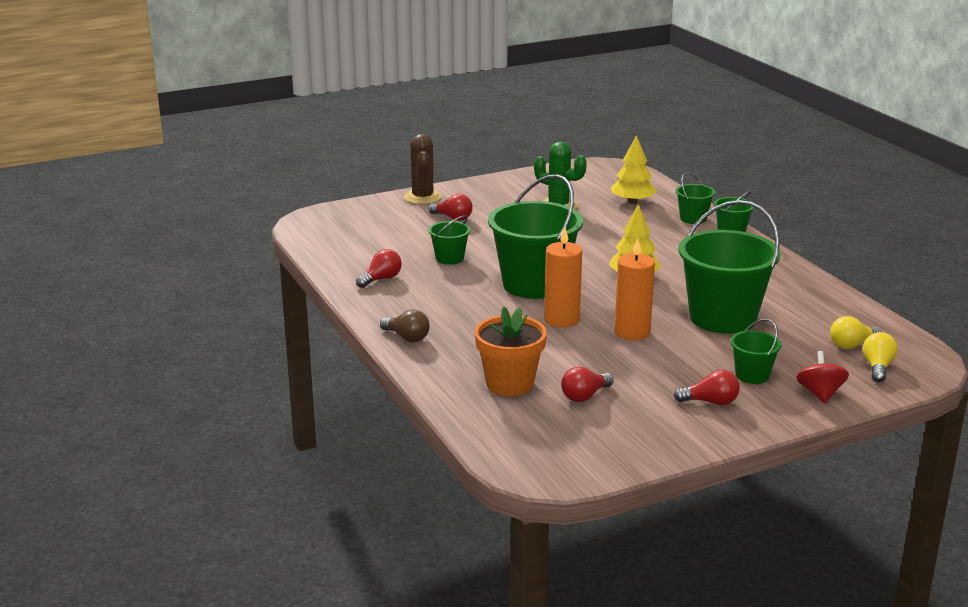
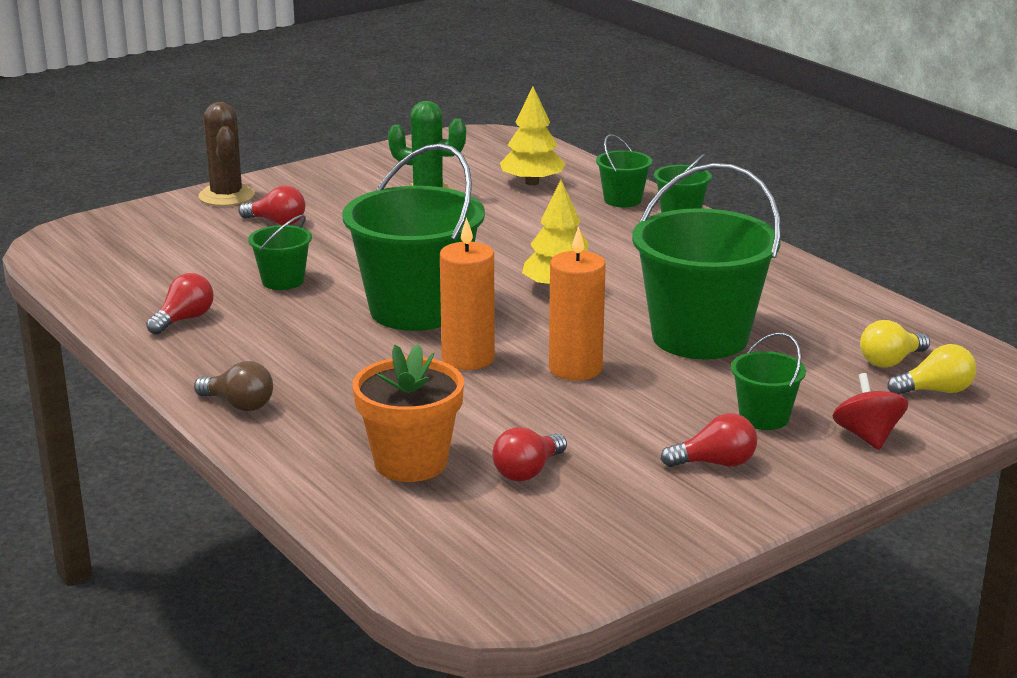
camera: 10 degrees left, 0 degrees up
(877, 367) = (935, 391): yellow light bulb -> yellow light bulb turned 75 degrees clockwise

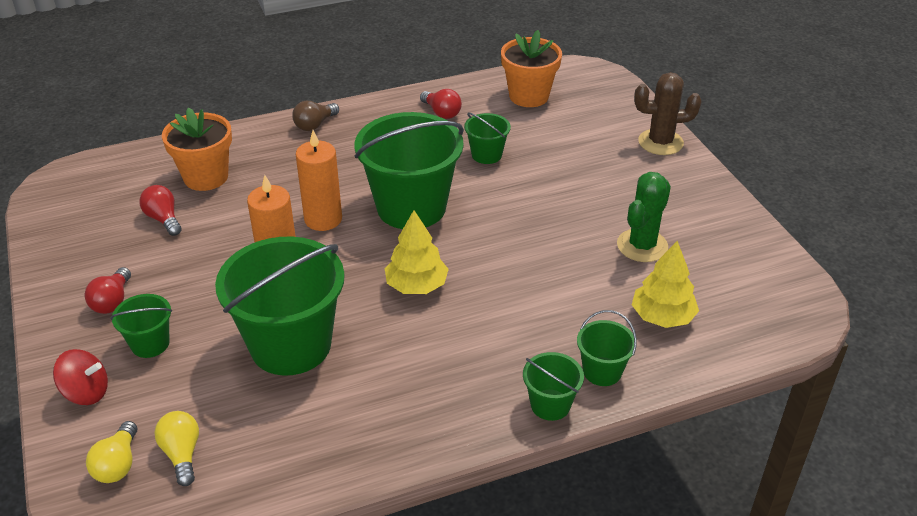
camera: 105 degrees right, 15 degrees up
(129, 270) = (529, 96): none -> orange flower pot
(277, 222) = (599, 161): red light bulb -> none

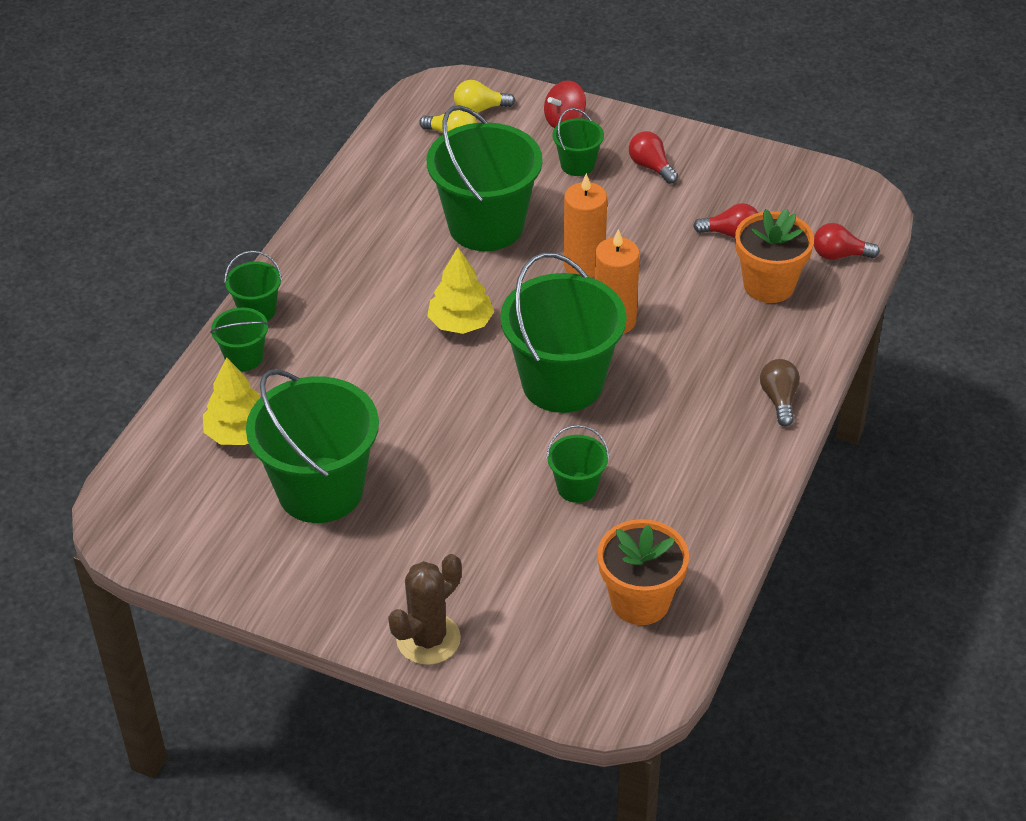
camera: 135 degrees right, 5 degrees up
(118, 464) = (480, 109): yellow light bulb -> yellow light bulb turned 60 degrees counterclockwise
(441, 113) = (691, 506): red light bulb -> red light bulb (839, 255)
(642, 246) = (320, 490): green cactus -> green bucket

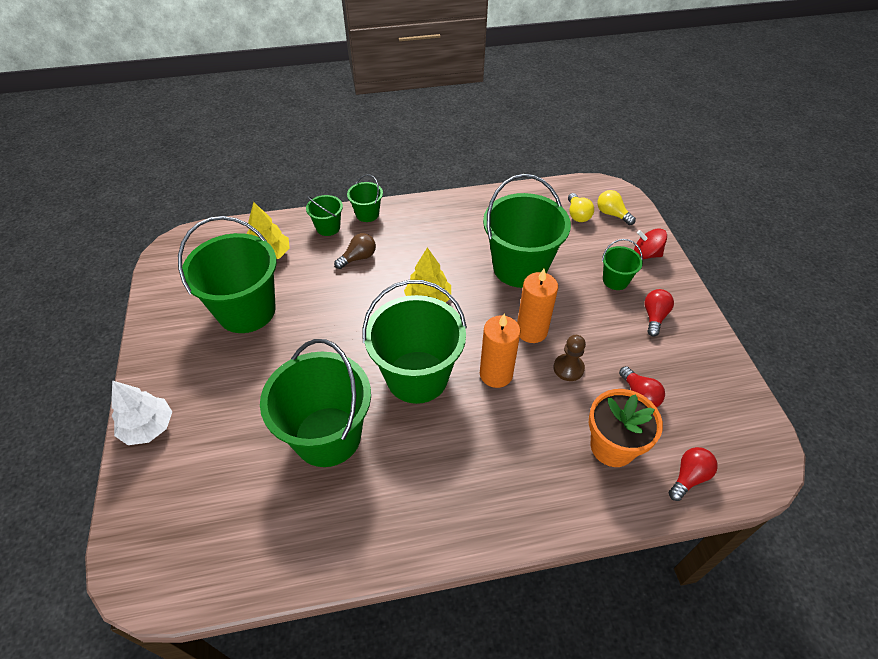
camera: 55 degrees right, 5 degrees up
(428, 639) = (148, 427): brown cactus -> white tree
(577, 487) = (327, 436): green bucket -> green bucket, size x2.14
(640, 601) = (240, 535): orange flower pot -> none
(656, 264) = (568, 368): none -> brown pawn
(779, 399) = (502, 519): brown light bulb -> brown light bulb (358, 258)
(839, 255) = (688, 477): red light bulb -> red light bulb turned 75 degrees clockwise

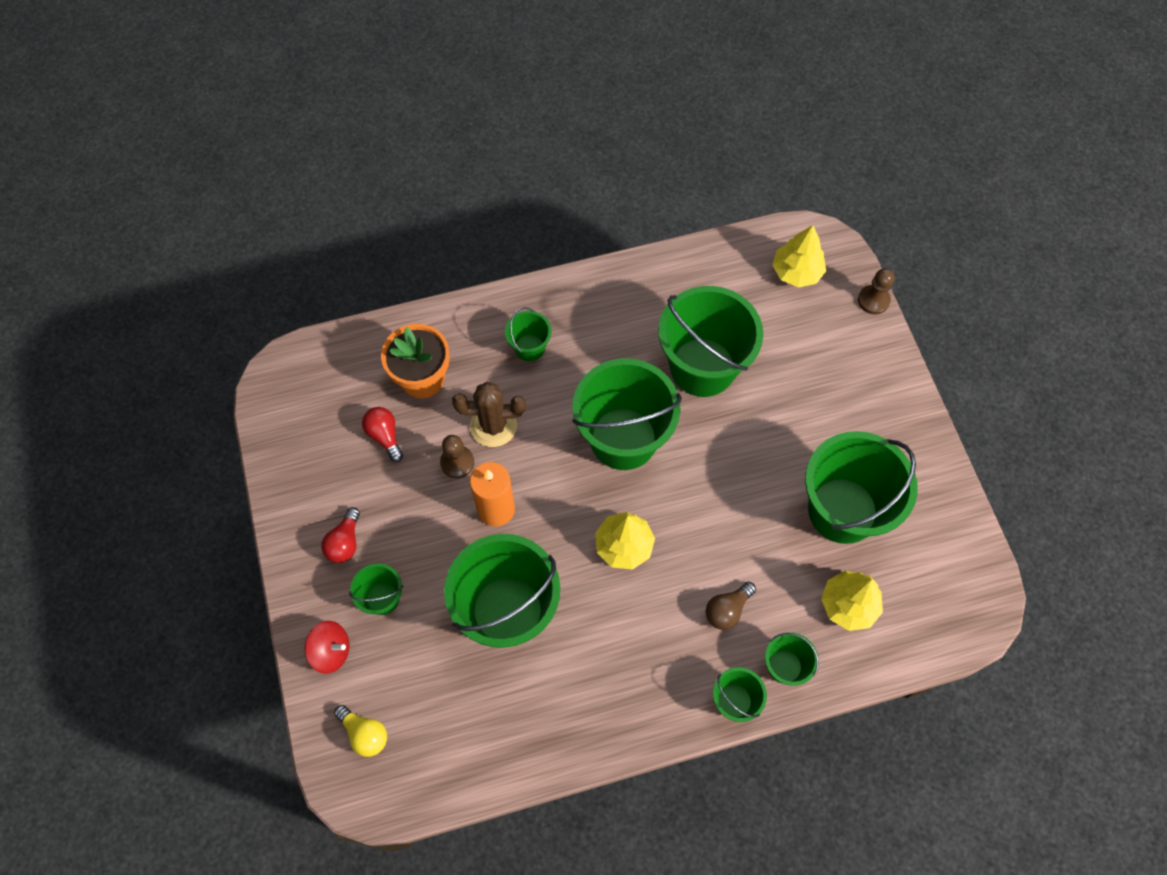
camera: 175 degrees right, 15 degrees up
(120, 495) = (873, 300): none -> brown pawn
(148, 427) = (882, 362): white tree -> none
(188, 539) = (796, 272): none -> yellow tree
(496, 374) = (537, 448): orange candle -> none
(503, 471) = (529, 348): none -> green bucket
(537, 396) = (493, 426): none -> brown cactus
(577, 215) = (417, 727): yellow light bulb -> none
(688, 477) = (355, 355): red light bulb -> none

